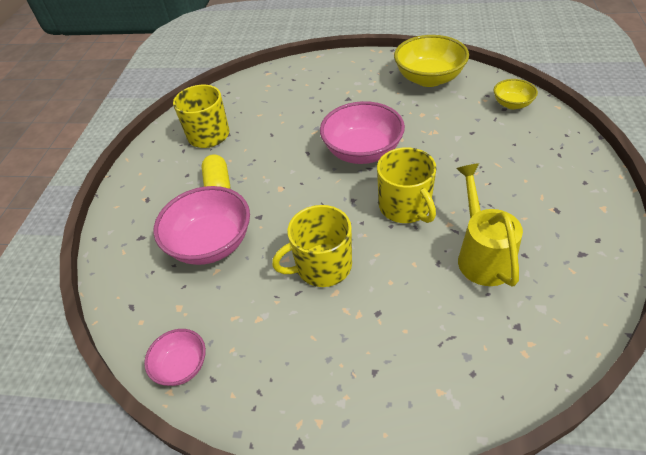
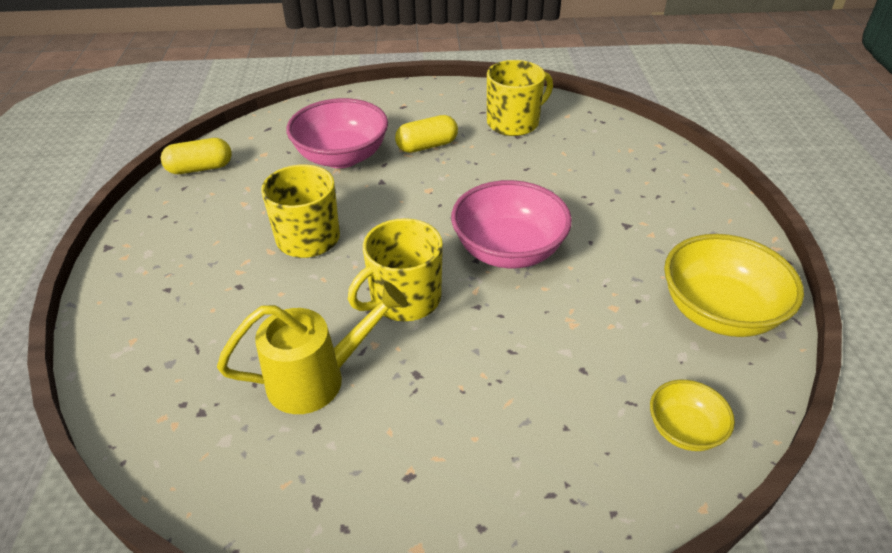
camera: 75 degrees right, 5 degrees down
(182, 366) = (200, 168): pink bowl -> yellow capsule

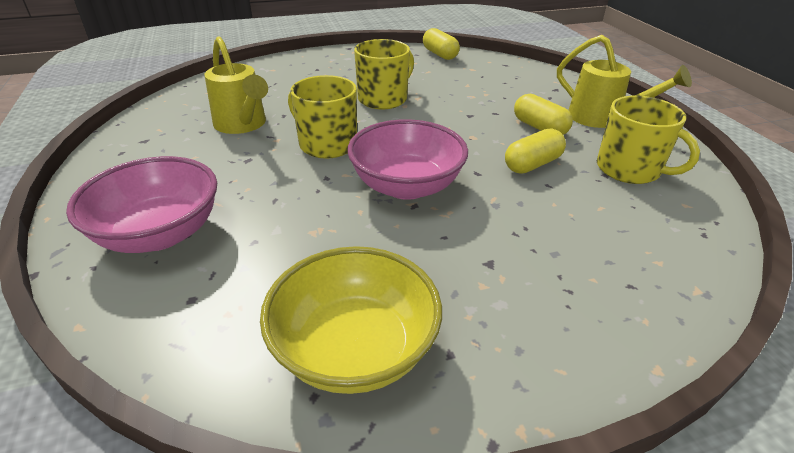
camera: 75 degrees right, 5 degrees down
(341, 157) = (491, 95): pink bowl -> pink bowl (160, 234)
(424, 108) = (601, 118): none -> yellow watering can
(492, 167) = (532, 164): none -> yellow capsule
(684, 430) = (173, 313): yellow bowl -> none

